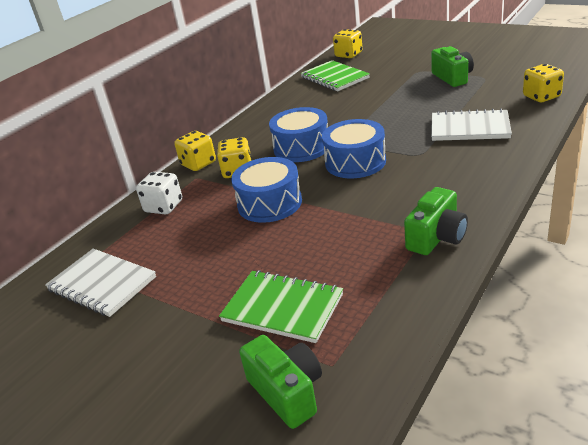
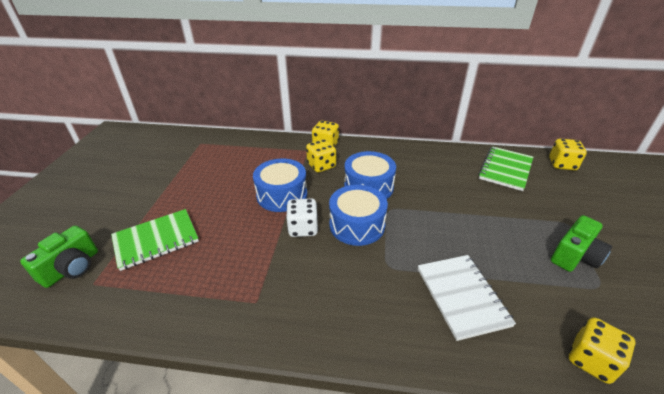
camera: 60 degrees right, 5 degrees up
(102, 284) = (185, 156): white notebook -> none
(164, 207) = (268, 149): white dice -> white dice (303, 228)
(282, 308) = (156, 240): green notebook -> green notebook turned 60 degrees clockwise
(437, 237) = (248, 311): green camera -> none

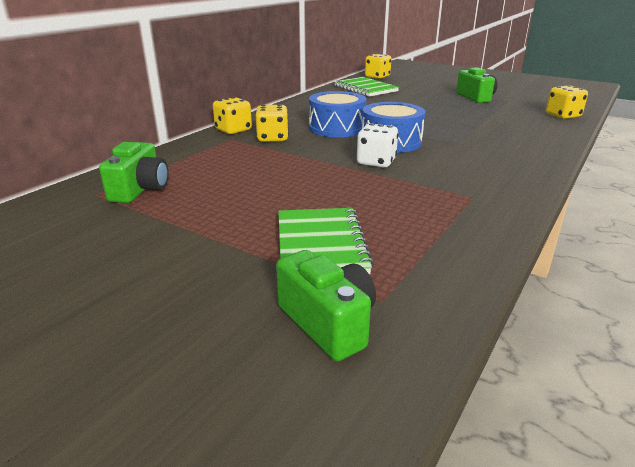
camera: 65 degrees left, 10 degrees down
(210, 153) = (140, 189): none -> green camera
(282, 195) = (305, 162): blue drum -> none
(462, 296) = (500, 129): white notebook -> none

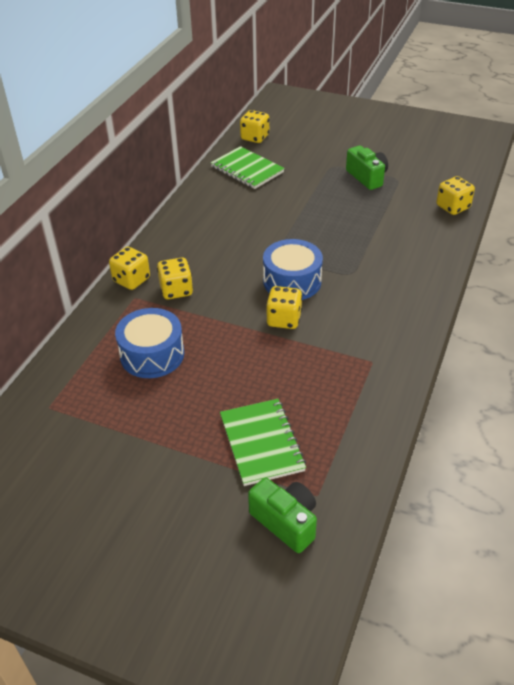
camera: 10 degrees left, 15 degrees up
(140, 189) = (86, 394): green camera -> none
(337, 128) = (234, 262): blue drum -> blue drum (152, 354)
(376, 162) = (284, 319): white dice -> yellow dice

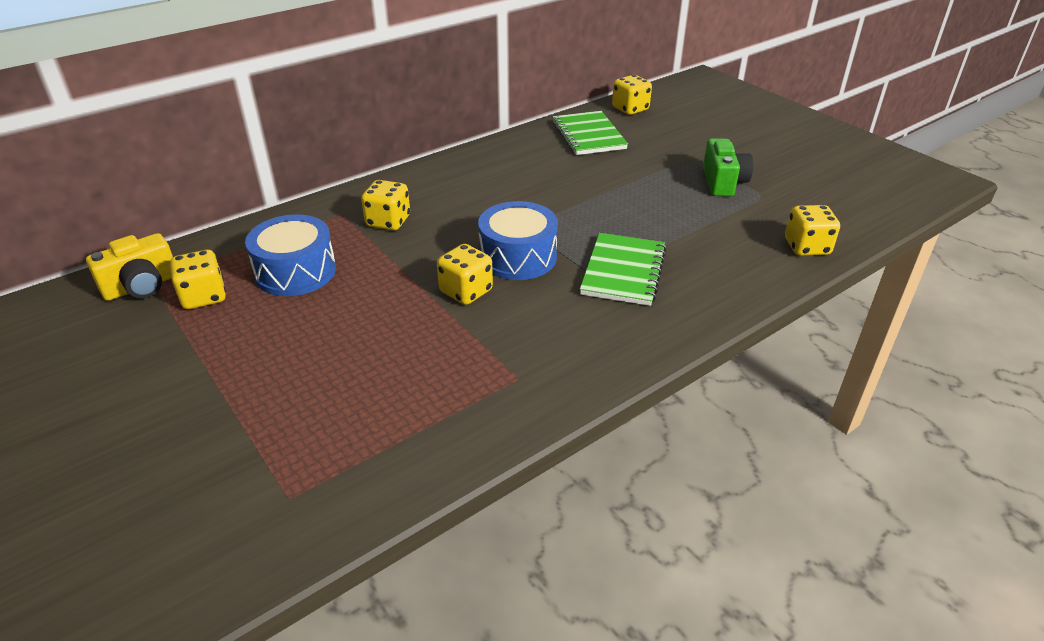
camera: 30 degrees right, 5 degrees down
(47, 415) = (142, 286): none -> yellow camera
(131, 280) = (357, 197): yellow dice -> yellow dice (204, 297)
(261, 443) = (297, 409): green notebook -> green notebook (623, 271)
(286, 522) = (222, 509): green camera -> none

